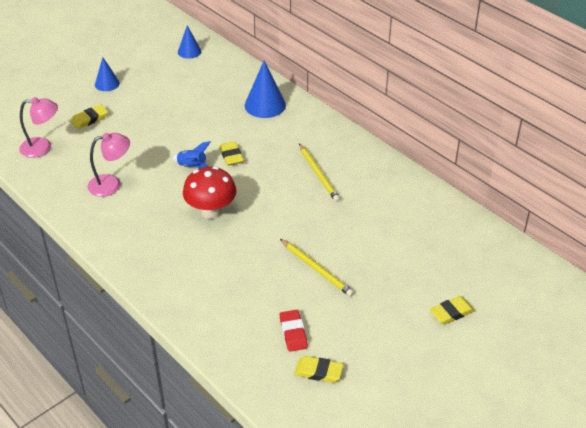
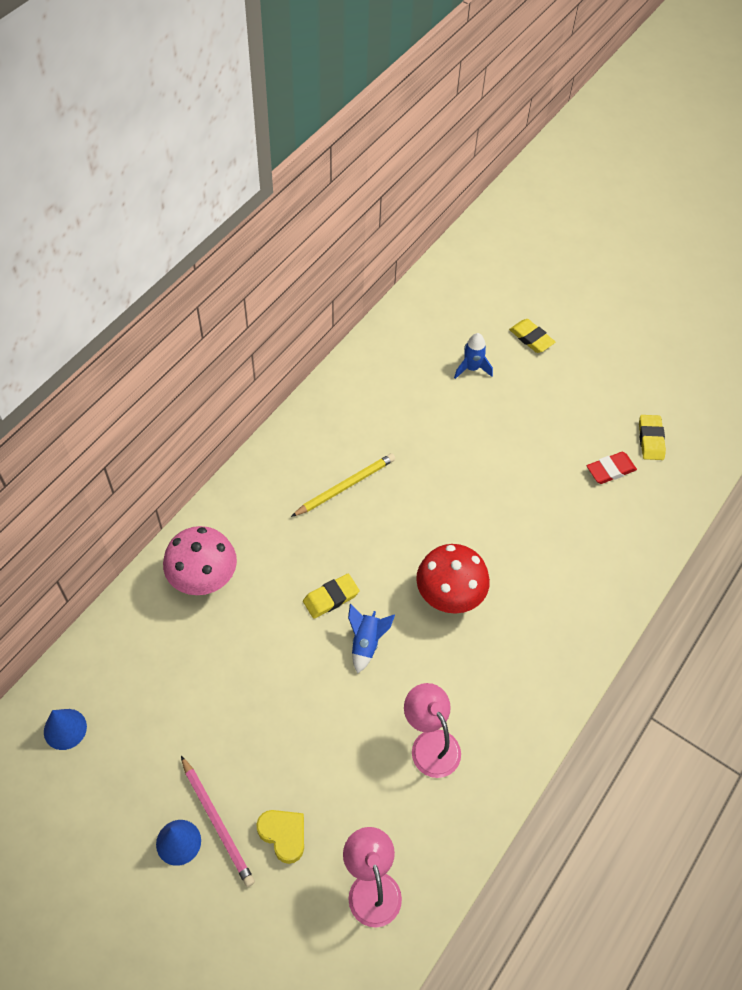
camera: 105 degrees left, 15 degrees up
(89, 119) = (283, 835): yellow eraser -> yellow heart
(110, 97) = (217, 822): none -> pink pencil
(265, 105) = (204, 579): blue cone -> pink mushroom
(317, 269) = (511, 462): yellow pencil -> none
(421, 264) = (472, 368): none -> blue rocket

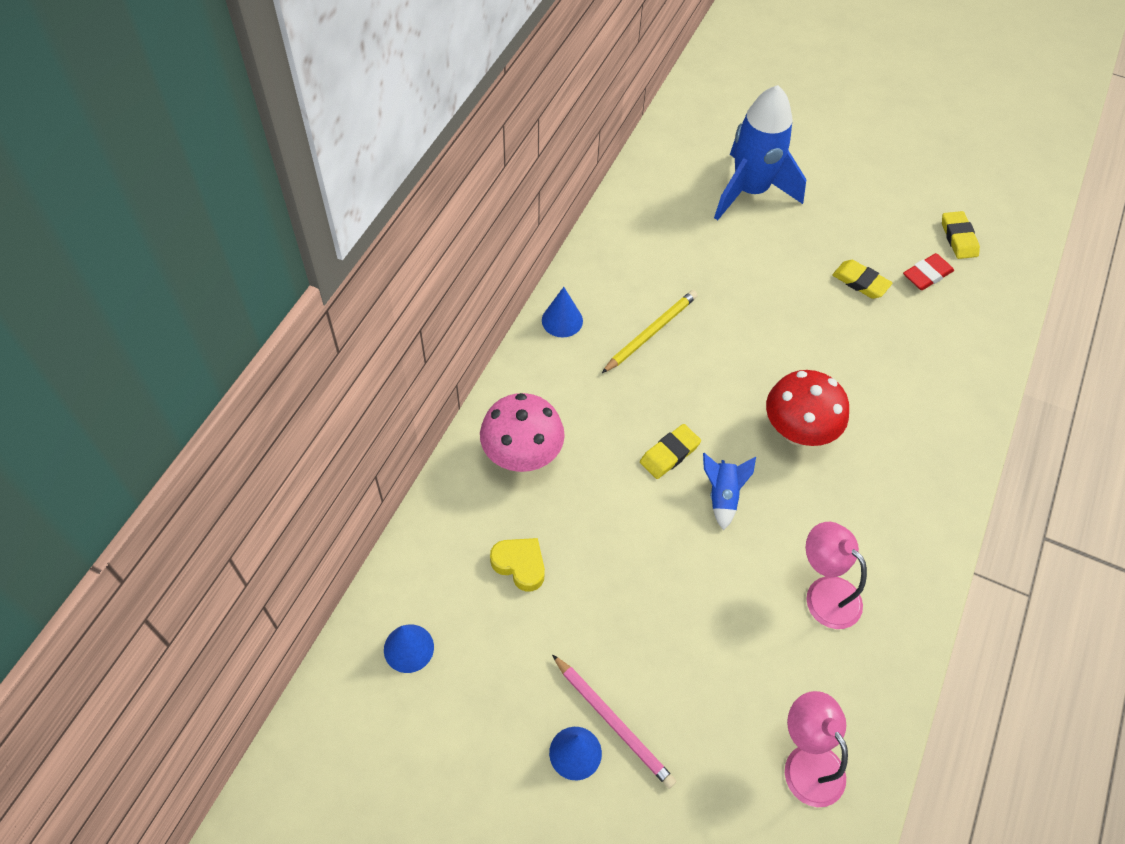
camera: 10 degrees left, 0 degrees up
(271, 463) = (562, 320): none -> blue cone
(283, 835) = (692, 723): yellow heart -> yellow heart (520, 565)
(472, 368) = (750, 191): blue rocket -> blue rocket, size x2.21
(531, 338) = (803, 152): yellow eraser -> yellow eraser (860, 282)

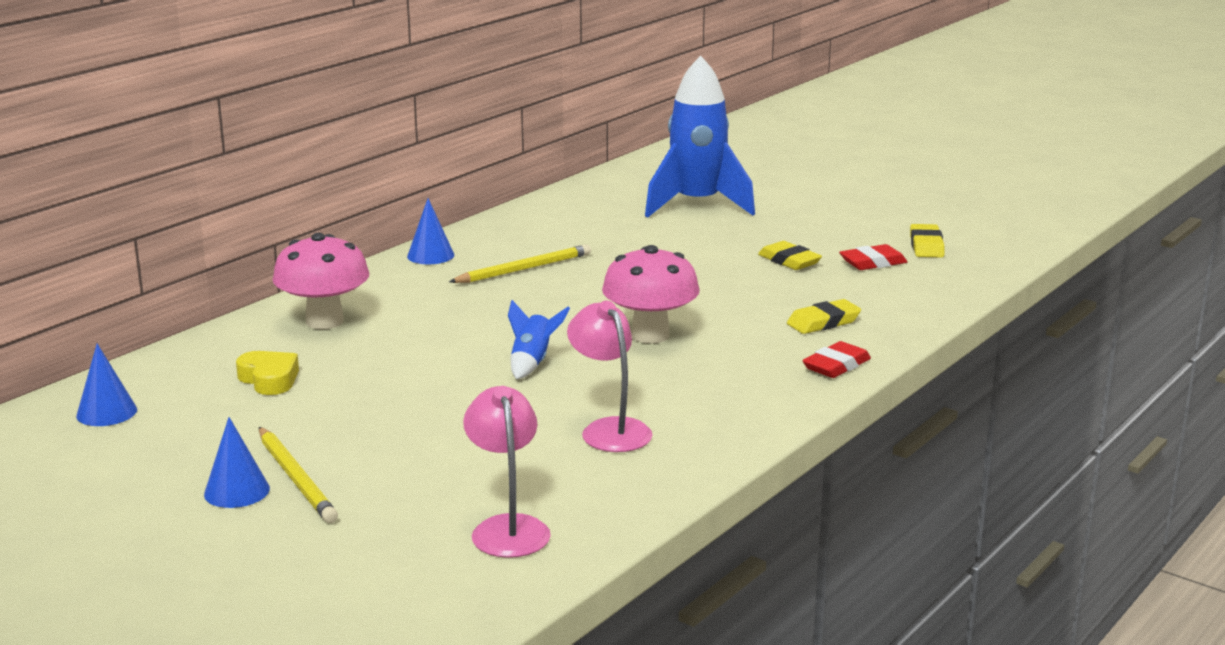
camera: 15 degrees right, 35 degrees down
(613, 722) = (296, 478): pink pencil -> yellow pencil
(669, 454) = (490, 335): yellow eraser -> yellow eraser (823, 322)
(797, 431) = (650, 335): red mushroom -> pink mushroom
(957, 456) = (836, 366): none -> red eraser

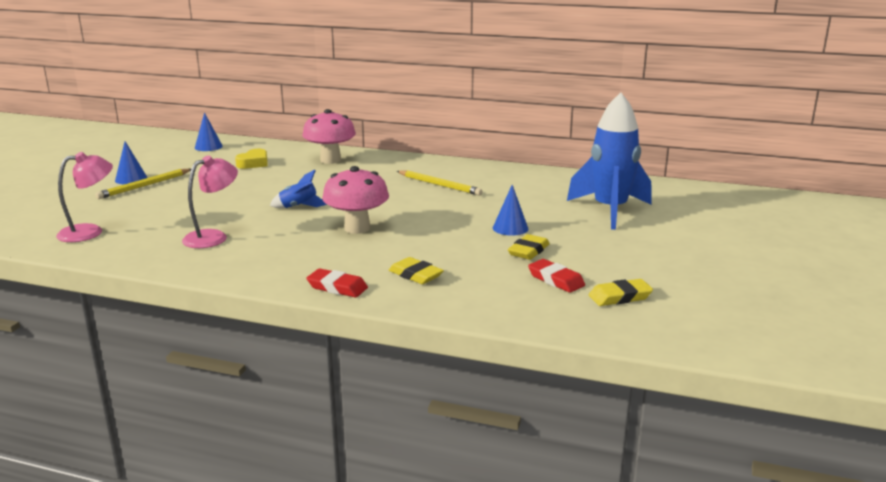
camera: 70 degrees right, 0 degrees up
(430, 255) = (441, 164): blue cone -> blue cone (510, 228)

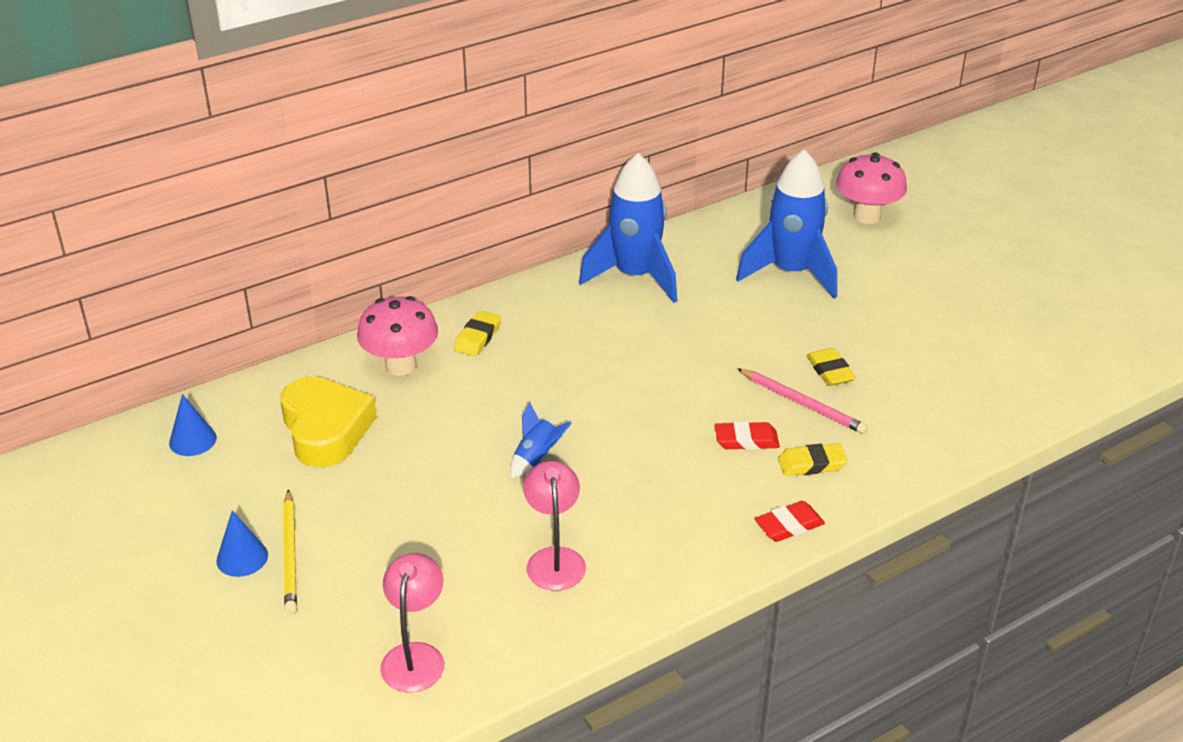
camera: 50 degrees left, 15 degrees up
(254, 163) = (325, 429): yellow heart -> yellow heart, size x1.88
(357, 228) = (652, 446): pink mushroom -> pink mushroom (867, 216)
(439, 185) = (593, 332): yellow pencil -> none
(476, 254) = (803, 404): none -> pink pencil
(510, 228) = (765, 351): blue cone -> none
(513, 178) = (635, 277): none -> blue rocket
(556, 280) = (905, 390): red eraser -> red eraser (746, 440)
(620, 297) = (971, 377): yellow eraser -> yellow eraser (478, 337)

